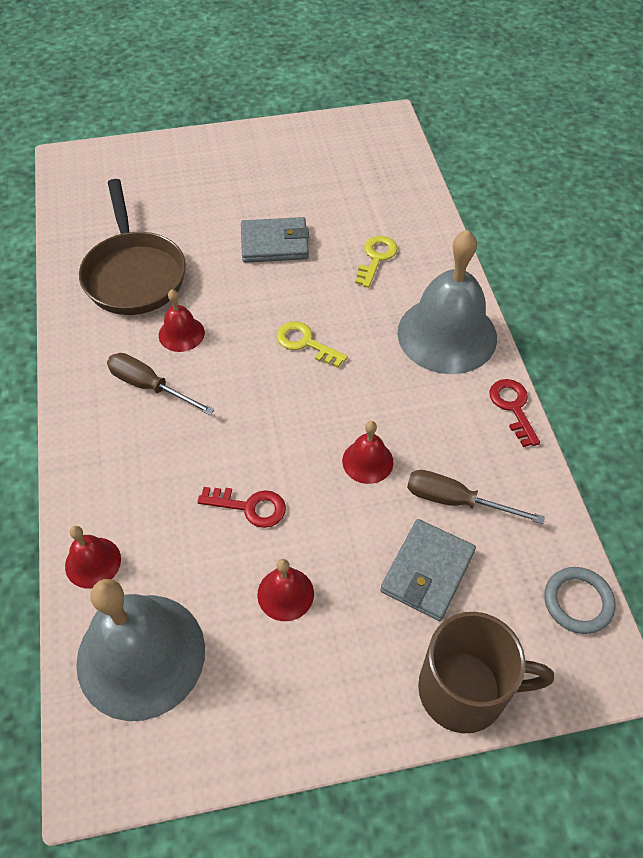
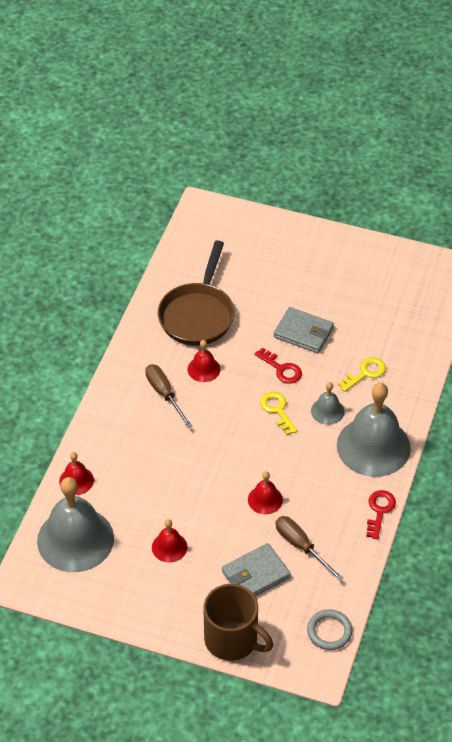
camera: 30 degrees right, 5 degrees down
(249, 507) = (179, 492): red key -> red key (281, 369)
(364, 318) = (327, 411): none -> grey bell

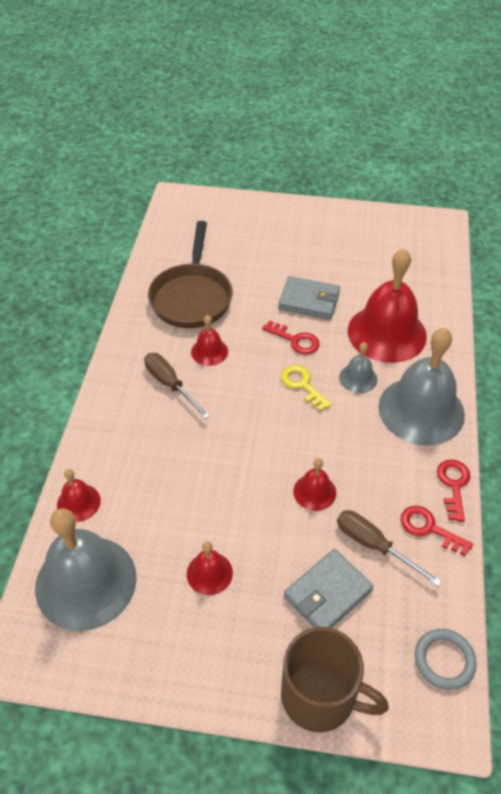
camera: 10 degrees left, 0 degrees up
(348, 540) = (429, 528): none -> red key
(365, 373) = (387, 333): yellow key -> red bell

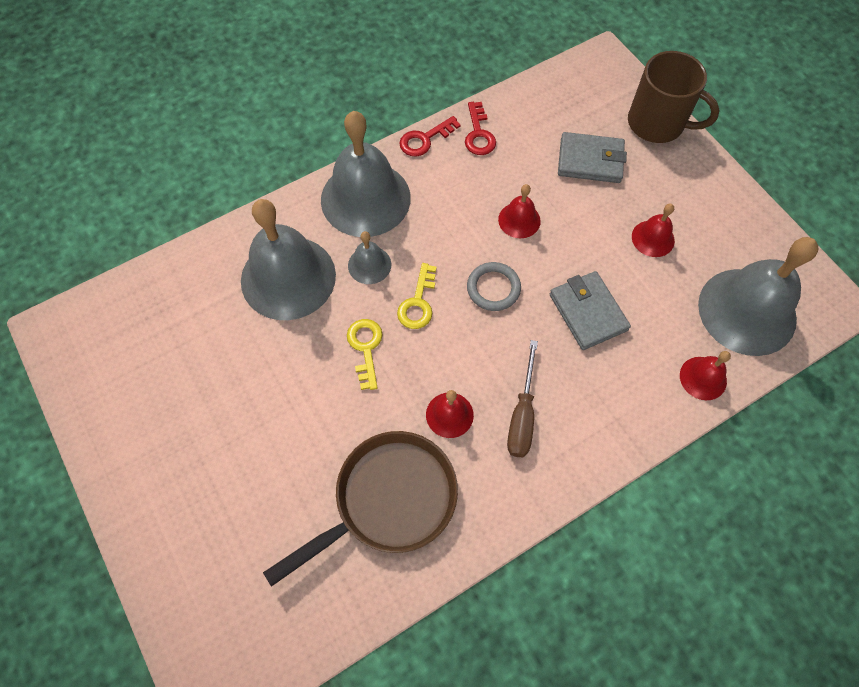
camera: 130 degrees left, 15 degrees up
(295, 340) = (365, 348): red key -> yellow key
(309, 301) = (296, 376): grey wallet -> grey wallet (588, 312)
(320, 696) = (657, 123): brown mug -> brown mug turned 135 degrees clockwise
(374, 545) = (526, 157): brown screwdriver -> none
(387, 333) = (288, 277): red bell -> grey bell
(444, 660) = (567, 79): grey ring -> grey ring (493, 288)

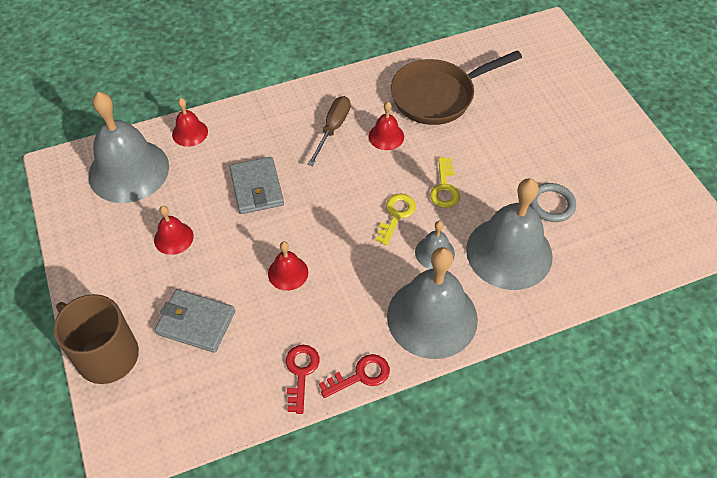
camera: 170 degrees left, 10 degrees down
(493, 288) = (329, 217): grey ring -> grey ring (551, 204)

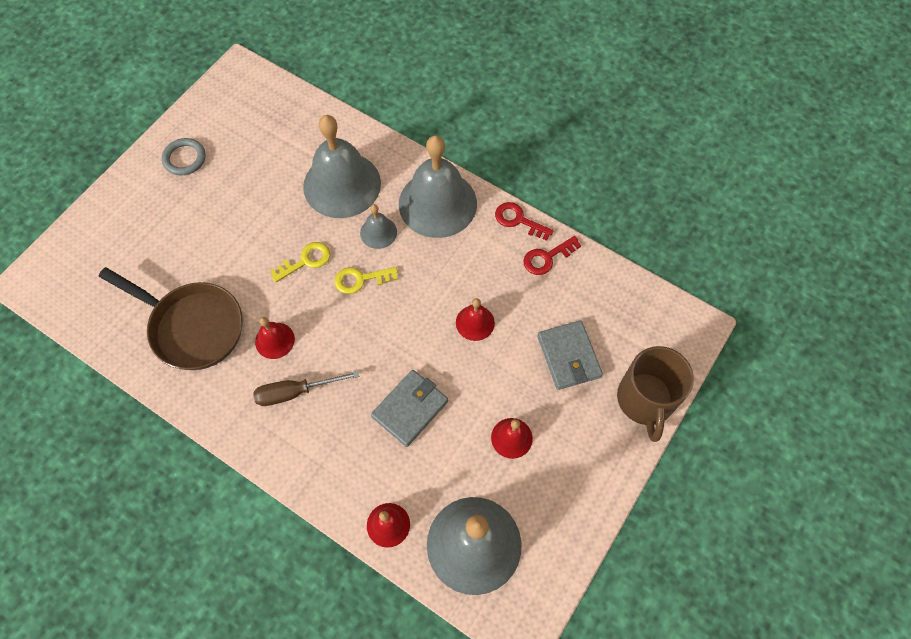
camera: 125 degrees left, 10 degrees up
(551, 204) = (272, 179): grey ring -> grey ring (184, 158)

